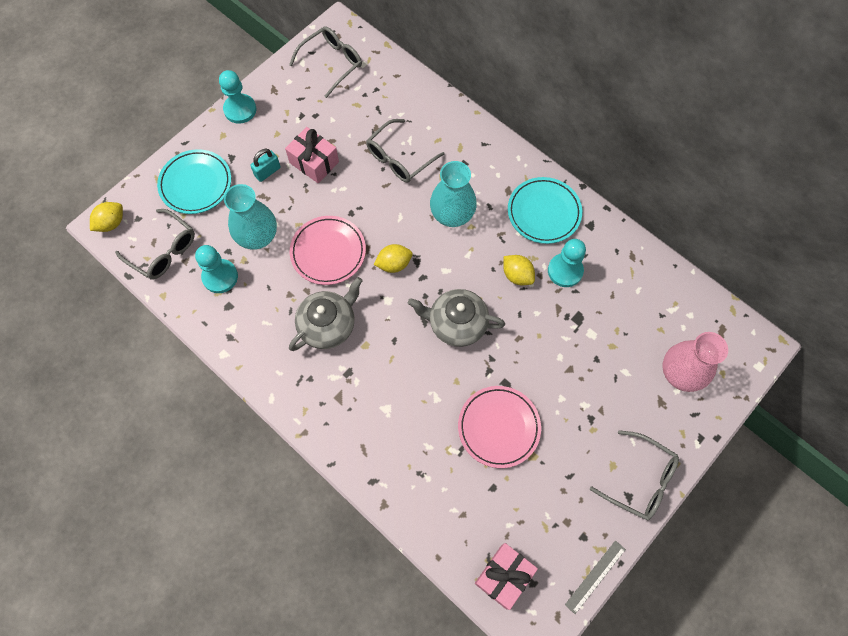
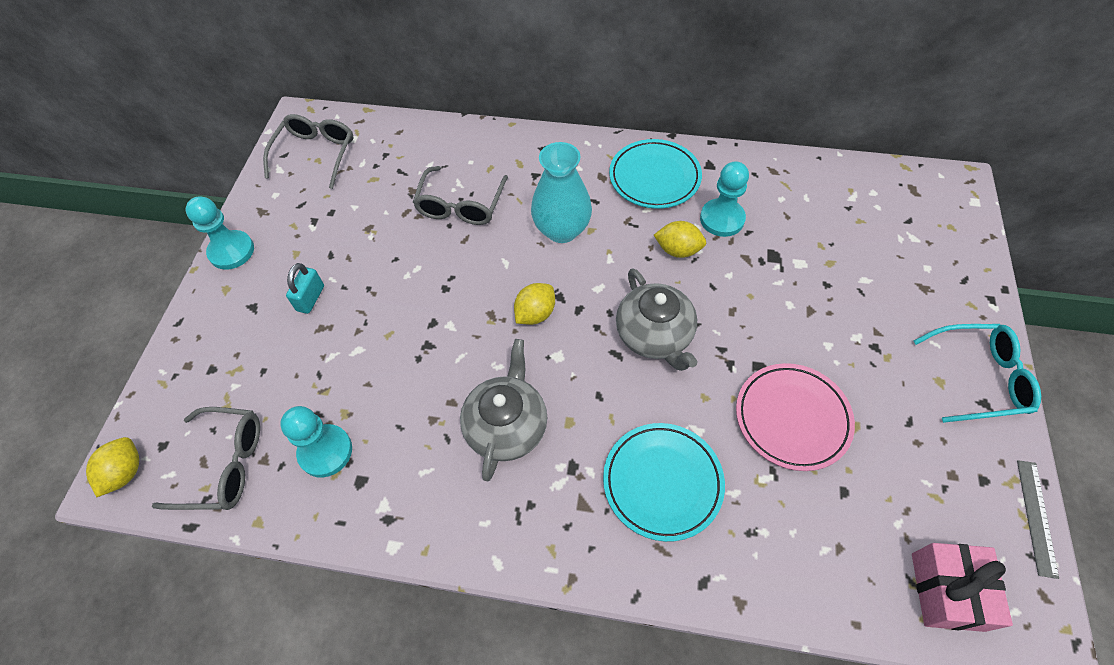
camera: 30 degrees left, 10 degrees down
(196, 184) = (222, 360): turquoise plate -> turquoise plate (662, 482)
(258, 237) = (346, 376): turquoise vase -> none
(314, 162) = (363, 259): pink gift -> none
(328, 252) = (447, 344): pink plate -> none
(456, 323) = (654, 335): grey teapot -> grey teapot turned 90 degrees counterclockwise
(640, 480) = (979, 378): grey glasses -> turquoise glasses
(680, 373) = (915, 250): pink vase -> none

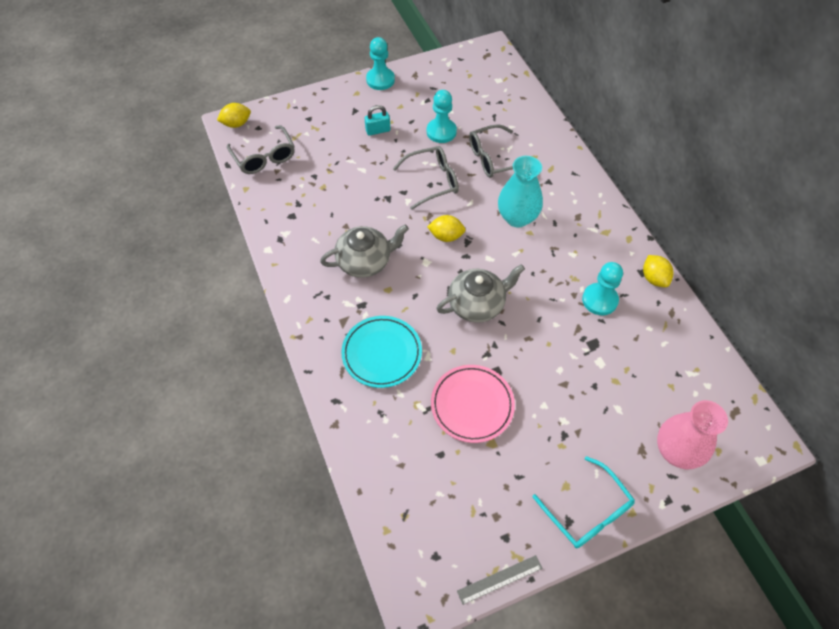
camera: 55 degrees right, 0 degrees up
(316, 154) = (473, 71): grey glasses -> grey glasses (432, 181)
(325, 451) = (297, 192): turquoise pawn -> turquoise pawn (441, 132)
(654, 177) = (602, 245): turquoise plate -> none
(654, 335) = (477, 304): grey teapot -> grey teapot turned 150 degrees counterclockwise
(678, 250) = (552, 286): yellow lemon -> yellow lemon (654, 278)
(937, 260) = (676, 451): none -> pink vase
(947, 591) = (411, 536): pink gift -> none

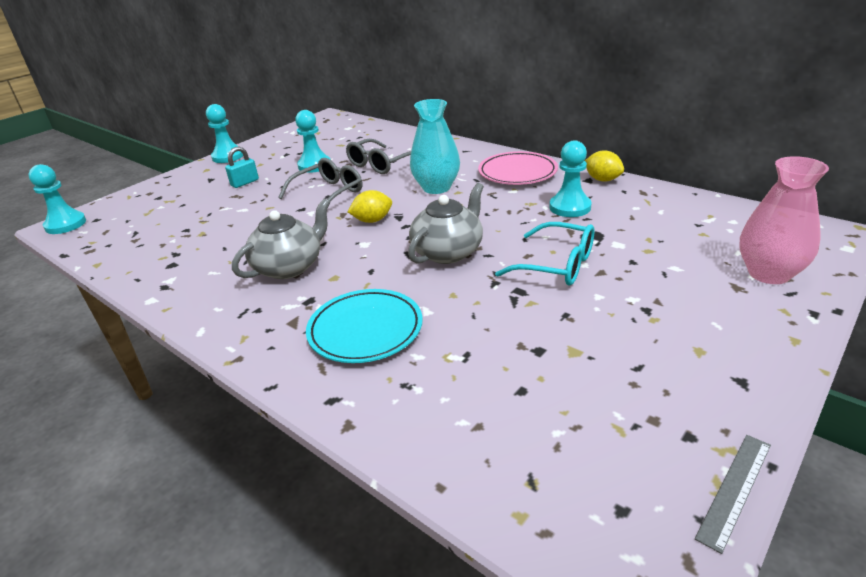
camera: 25 degrees left, 25 degrees down
(236, 124) = (66, 224): yellow lemon -> turquoise pawn
(264, 157) = (113, 235): grey glasses -> none
(472, 405) = (517, 329): pink plate -> pink plate (517, 172)
(587, 511) = (750, 361): turquoise glasses -> turquoise glasses (557, 265)

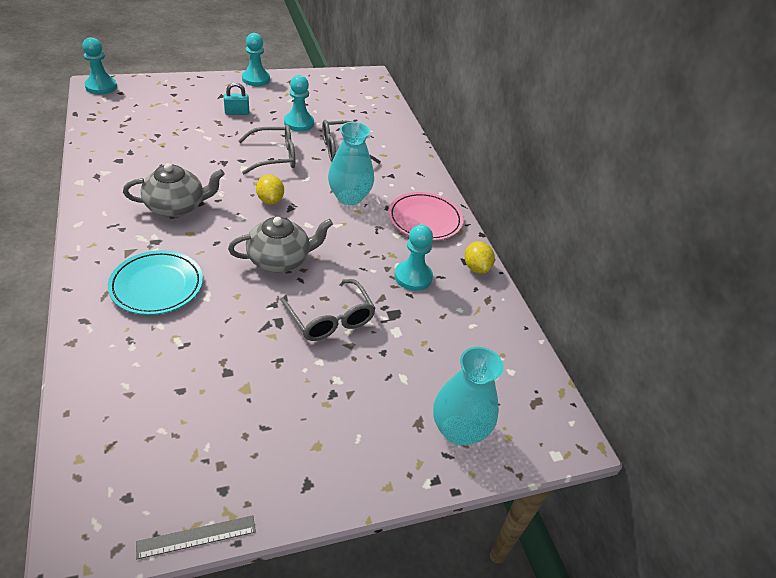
camera: 25 degrees right, 10 degrees up
(372, 220) = (270, 200): yellow lemon -> yellow lemon turned 60 degrees clockwise
(557, 265) = (330, 319): turquoise glasses -> grey glasses
(769, 273) = (458, 430): pink vase -> turquoise vase

